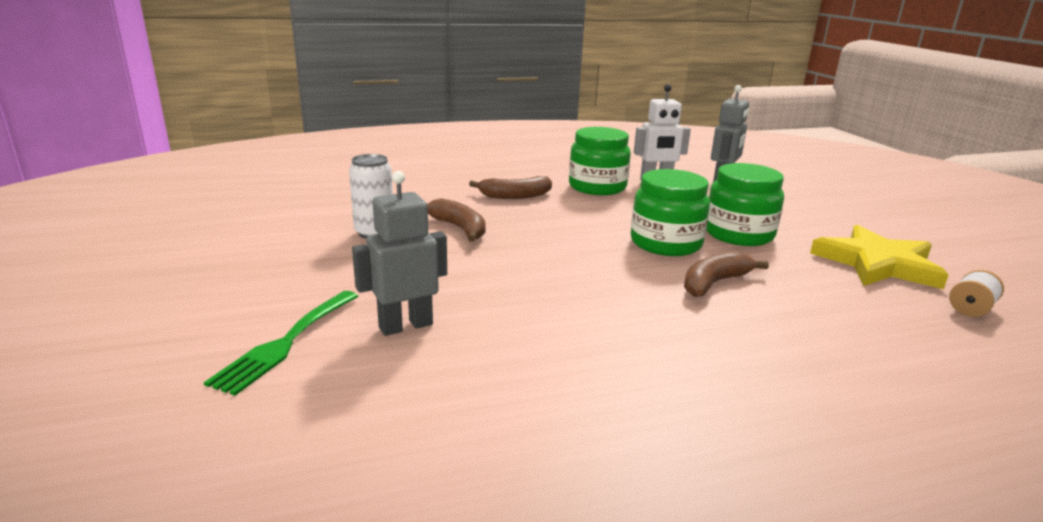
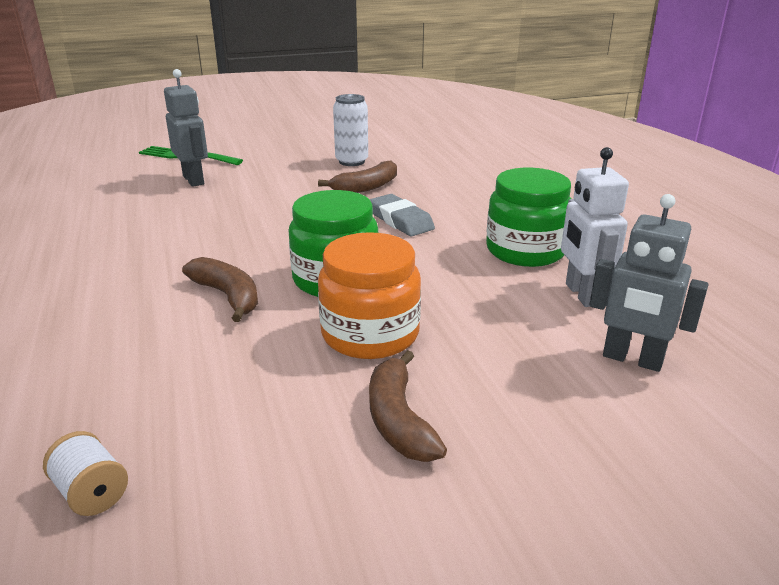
camera: 90 degrees right, 5 degrees up
(515, 196) = (466, 207): brown banana -> brown banana (398, 420)
(545, 218) = (400, 220): none -> grey eraser
(738, 234) = (370, 334): green jar -> orange jar
(877, 264) = (260, 444): yellow star -> none

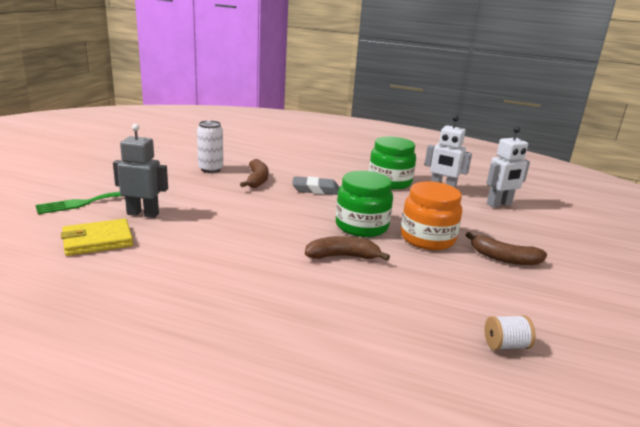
camera: 55 degrees left, 5 degrees down
(116, 188) = (98, 240): none -> yellow wallet
(632, 359) = (499, 204): grey robot -> white robot

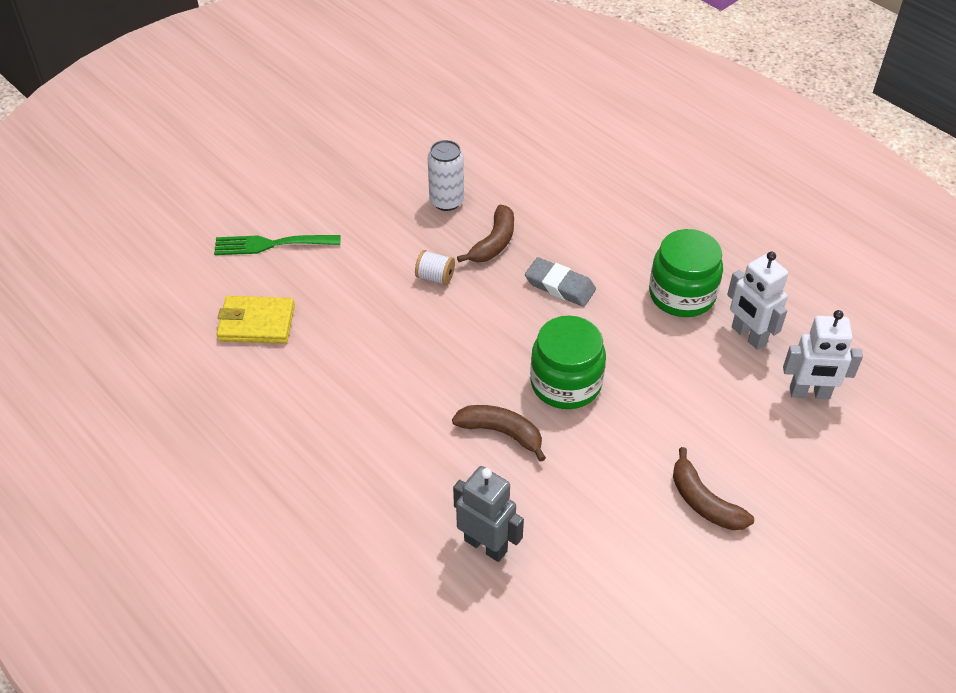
camera: 30 degrees right, 25 degrees up
(143, 214) = (321, 284): grey robot -> grey robot (486, 545)
(427, 238) = (634, 433): orange jar -> none
(505, 345) = (575, 625): white spool -> white spool (435, 277)

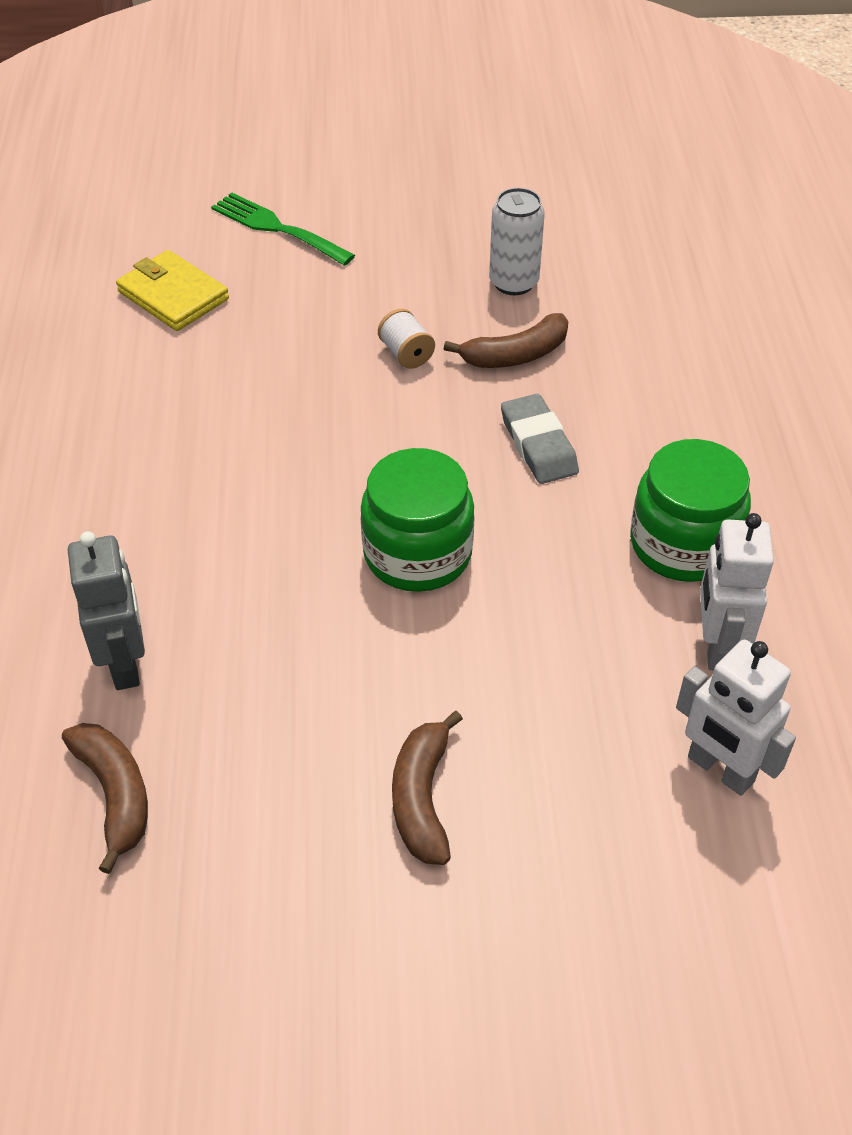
camera: 40 degrees right, 0 degrees up
(501, 432) = (283, 559): brown banana -> brown banana (115, 794)

